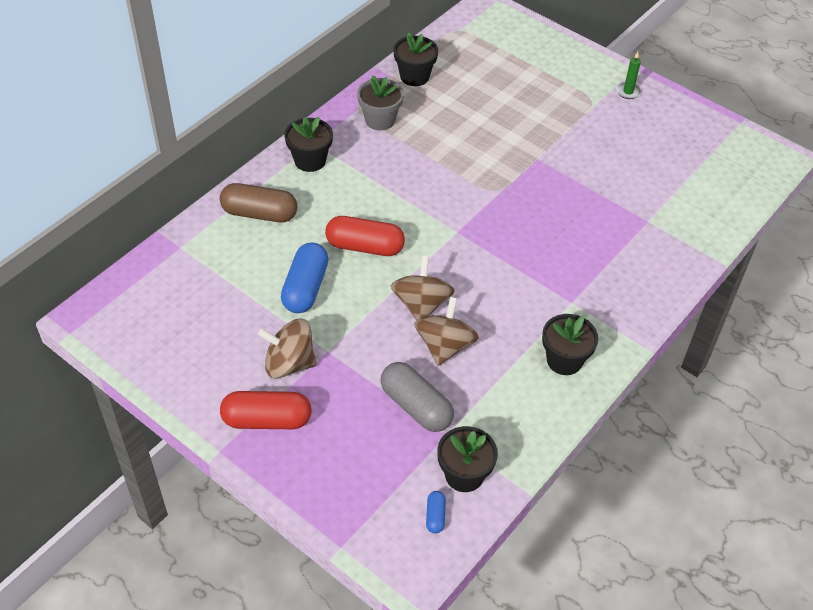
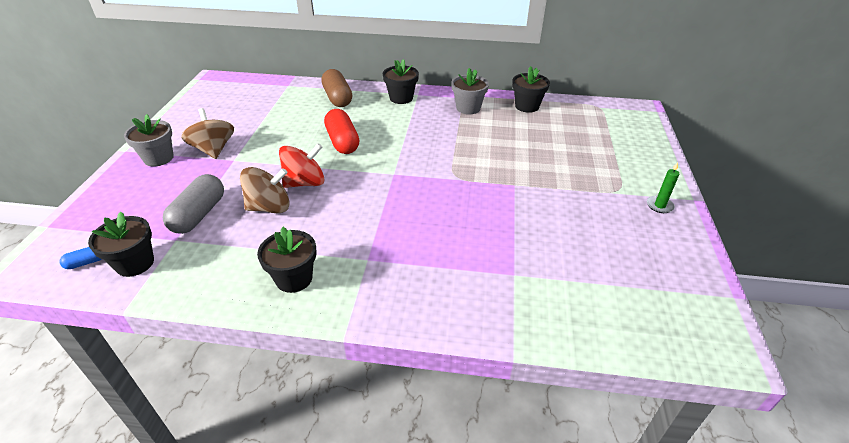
camera: 60 degrees right, 10 degrees down
(267, 420) = (158, 158): red capsule -> grey flower pot
(305, 288) = (285, 133): blue capsule -> none
(421, 304) = (305, 183): brown spinning top -> red spinning top

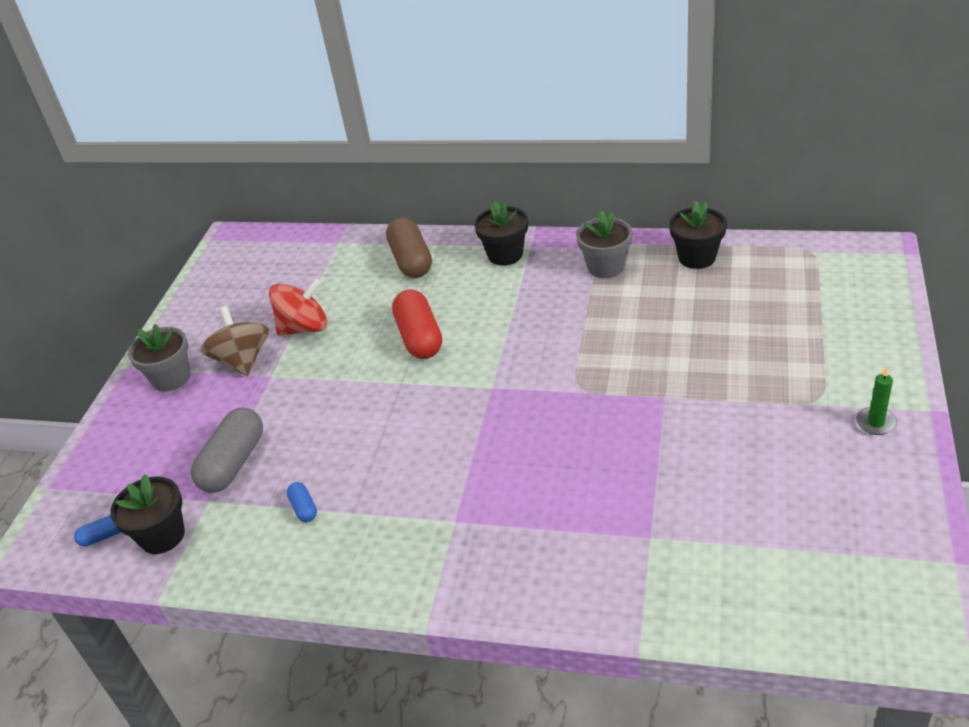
camera: 10 degrees right, 0 degrees up
(251, 247) = (304, 508): none -> blue capsule
(269, 207) = (324, 448): brown spinning top -> none
(294, 278) = (361, 551): black flower pot -> none
(305, 183) = (369, 408): red spinning top -> red spinning top (304, 327)

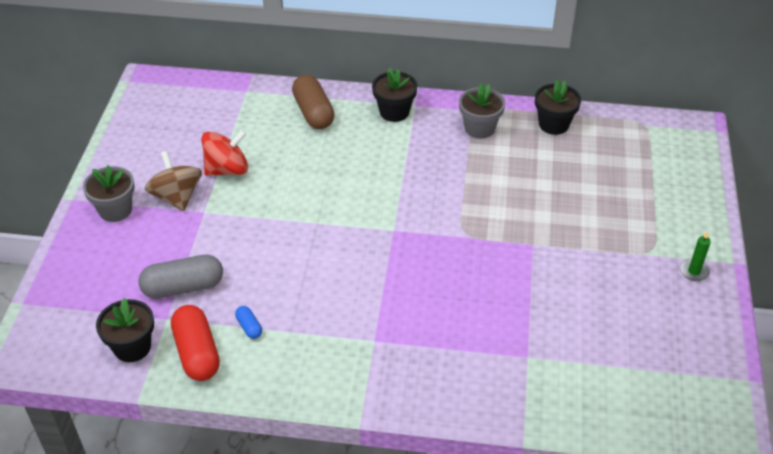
camera: 10 degrees left, 5 degrees up
(103, 536) = (81, 346): blue capsule -> none
(233, 463) = (183, 287): grey capsule -> grey capsule turned 60 degrees clockwise
(419, 337) = (328, 183): red capsule -> red capsule (197, 353)

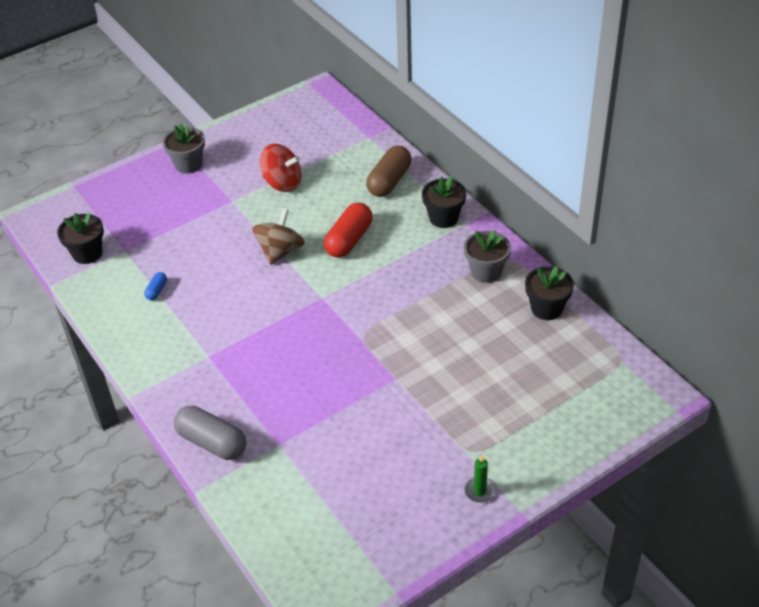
camera: 50 degrees right, 0 degrees up
(177, 197) = (230, 180): brown spinning top -> brown spinning top (280, 251)
(183, 287) = (158, 239): grey capsule -> grey capsule (212, 442)
(197, 353) = (111, 283): red capsule -> red capsule (349, 240)

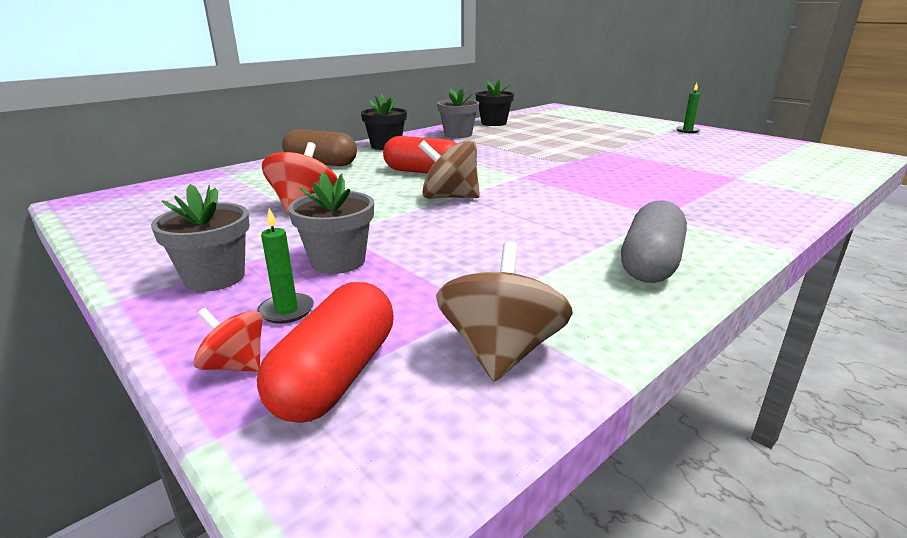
camera: 100 degrees left, 20 degrees down
(87, 253) = (501, 352): black flower pot -> brown spinning top
(92, 209) = (336, 376): none -> red capsule
(111, 183) = (235, 365): none -> red spinning top
(146, 191) = (286, 311): none -> green candle
(157, 291) = (567, 262): blue capsule -> none
(191, 203) = (338, 261): none -> grey flower pot
(212, 442) = (781, 201): grey capsule -> grey capsule (650, 263)

